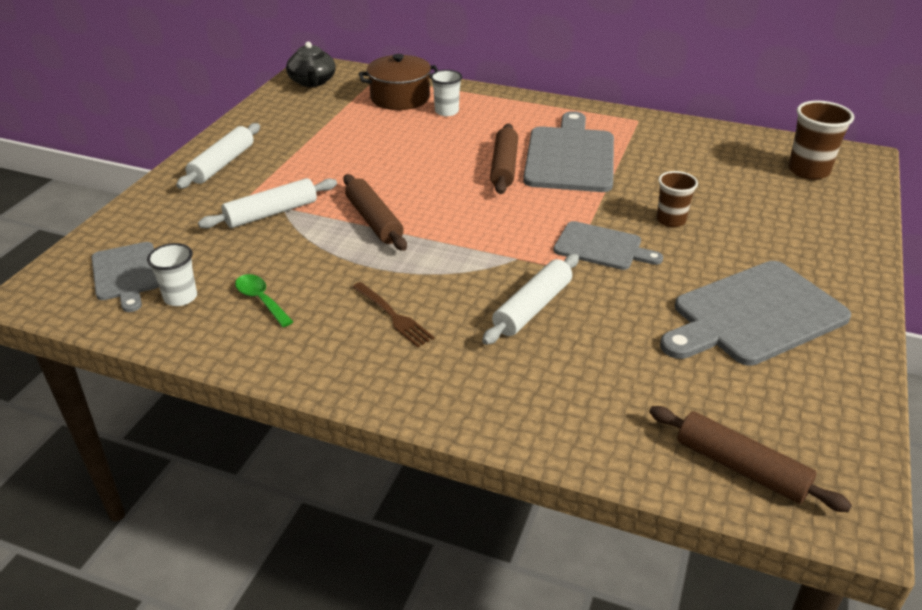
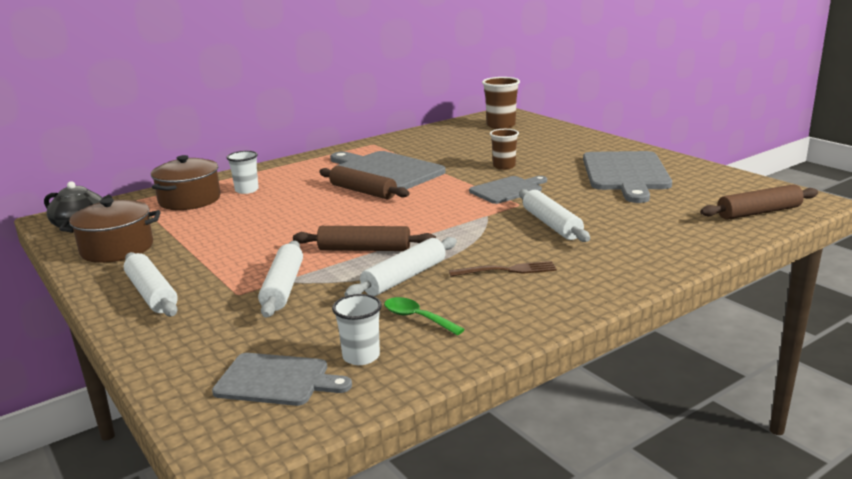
camera: 55 degrees left, 15 degrees down
(261, 300) = (417, 318): green spoon -> green spoon turned 45 degrees clockwise
(284, 115) = (117, 249): none -> brown pot
(333, 264) = (404, 277): none -> white rolling pin

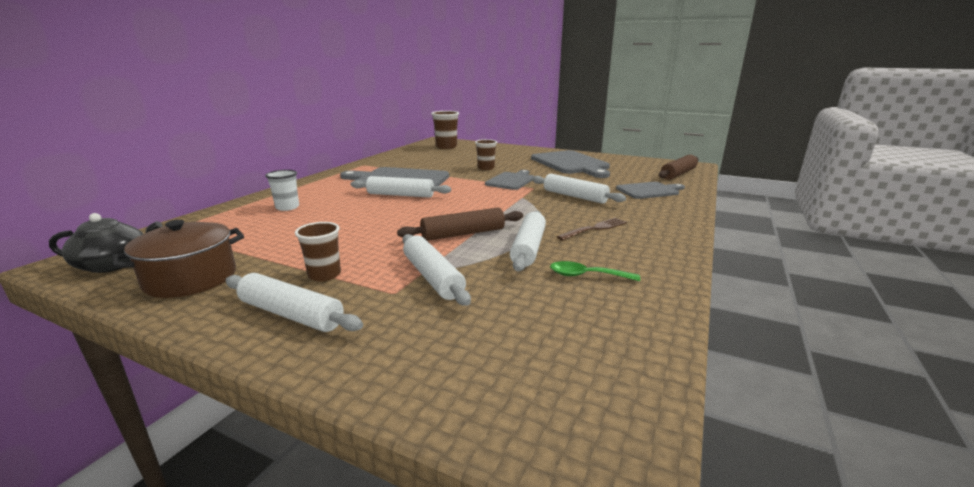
camera: 30 degrees left, 0 degrees up
(190, 200) = (233, 222): brown pot -> none
(206, 266) = (324, 275): none -> brown cup
(276, 380) = (550, 365): grey cutting board -> grey cutting board (649, 190)
(361, 356) = (592, 319): white cup -> none
(363, 191) = (401, 195): brown rolling pin -> white rolling pin

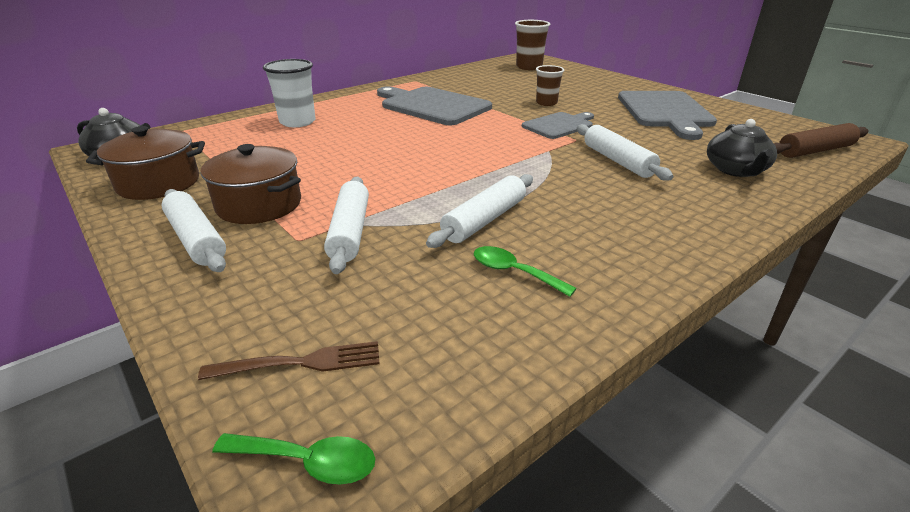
camera: 25 degrees right, 10 degrees up
(287, 207) = (297, 122): white cup -> white cup, size x1.51
(324, 275) = (259, 205): brown cup -> brown pot
(401, 195) = (416, 125): white rolling pin -> none
(463, 234) = (432, 186): brown rolling pin -> none
(588, 441) = (307, 462): none -> green spoon
(594, 229) = (593, 212): brown fork -> brown fork (300, 363)
(649, 190) = (736, 170): grey cutting board -> black teapot

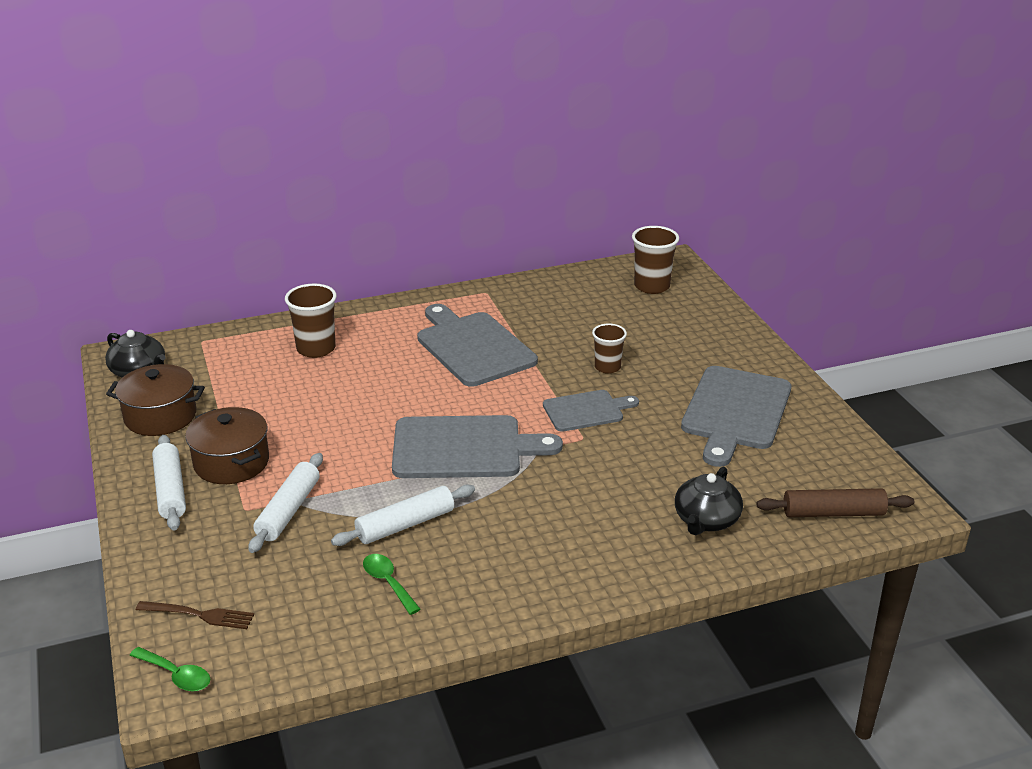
camera: 20 degrees right, 0 degrees up
(297, 122) = (316, 349): white cup -> brown cup
(484, 159) = (463, 448): none -> grey cutting board
(617, 161) = (595, 479): white rolling pin -> none

